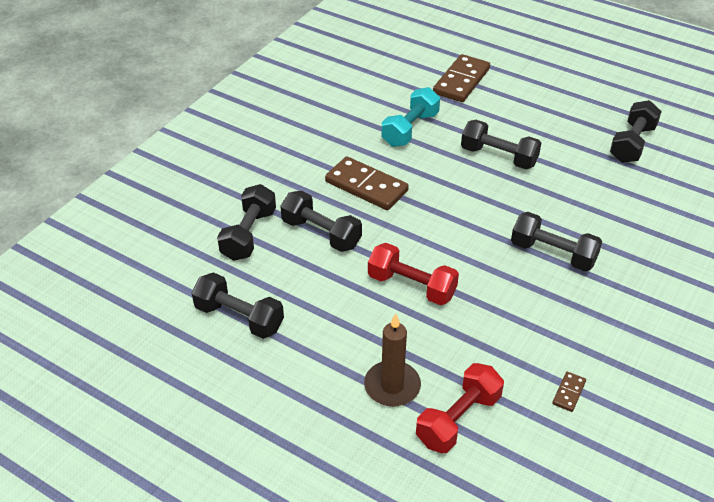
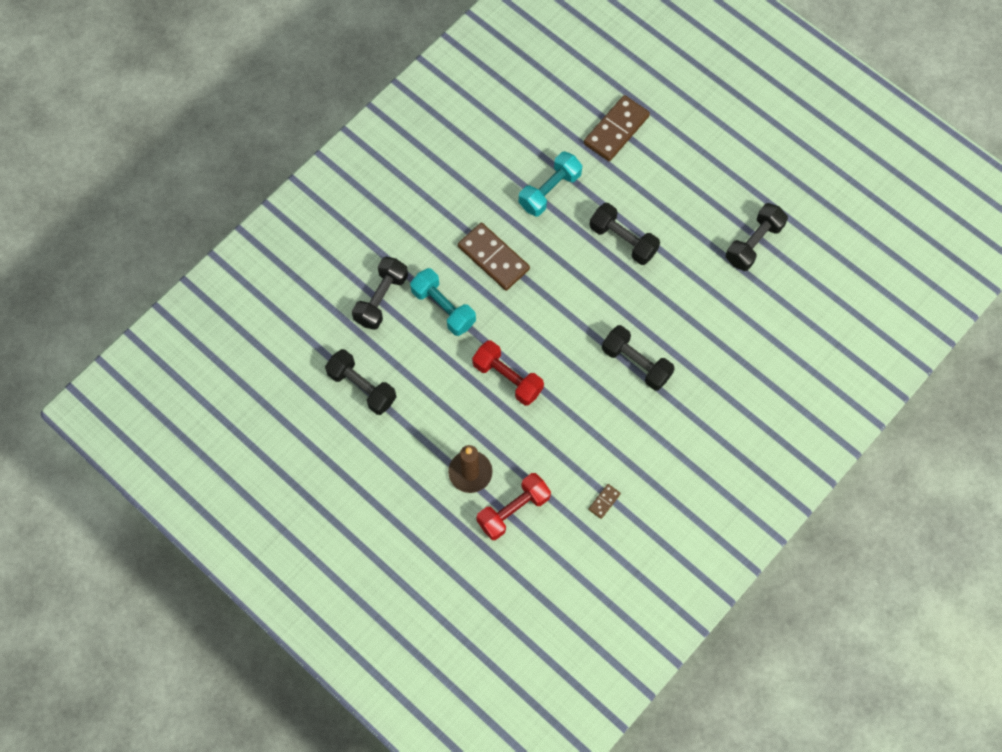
camera: 10 degrees right, 25 degrees up
(321, 233) = (443, 308): black dumbbell -> turquoise dumbbell

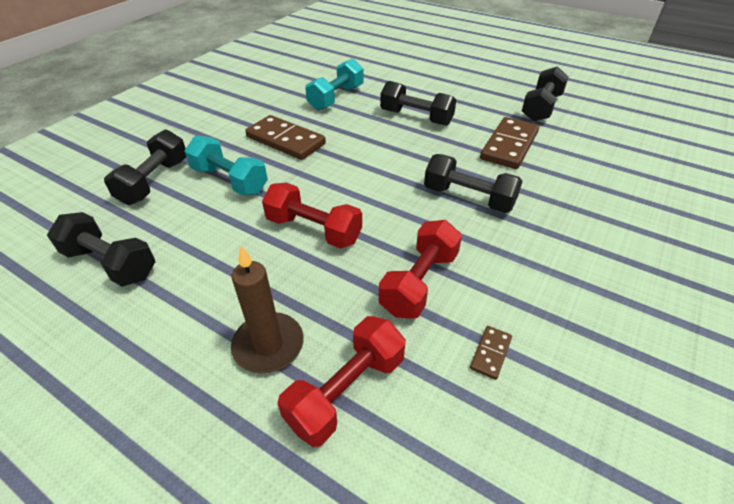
camera: 10 degrees left, 25 degrees down
(574, 441) = (419, 282): none -> red dumbbell
(616, 130) = (387, 65): brown domino -> brown domino (509, 146)

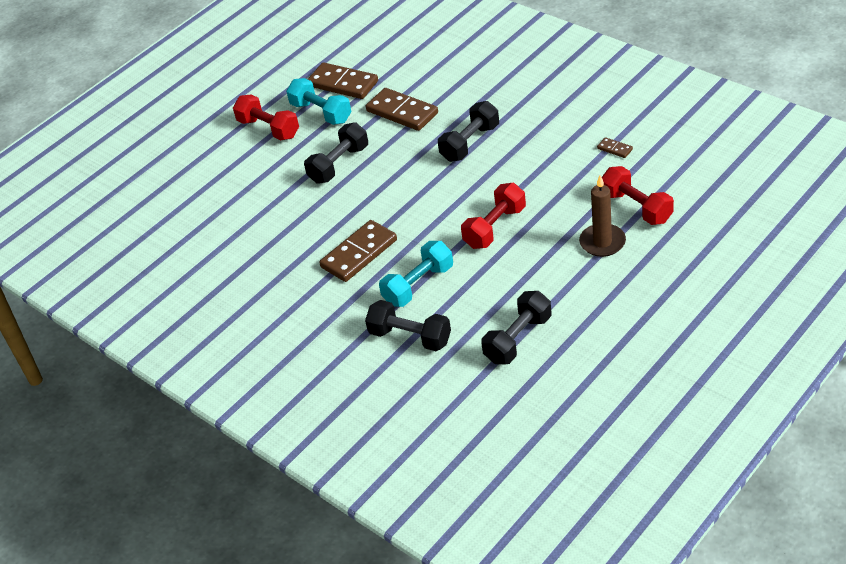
camera: 75 degrees left, 0 degrees up
(336, 98) = (281, 221): turquoise dumbbell -> turquoise dumbbell (321, 113)
(419, 282) = (556, 174): red dumbbell -> red dumbbell (268, 129)
(541, 108) = (343, 83): black dumbbell -> brown domino

